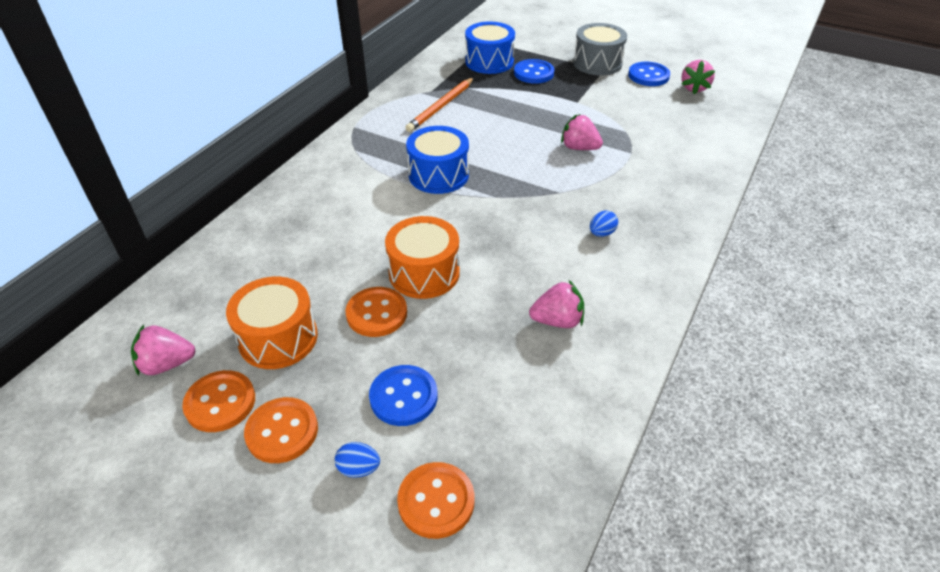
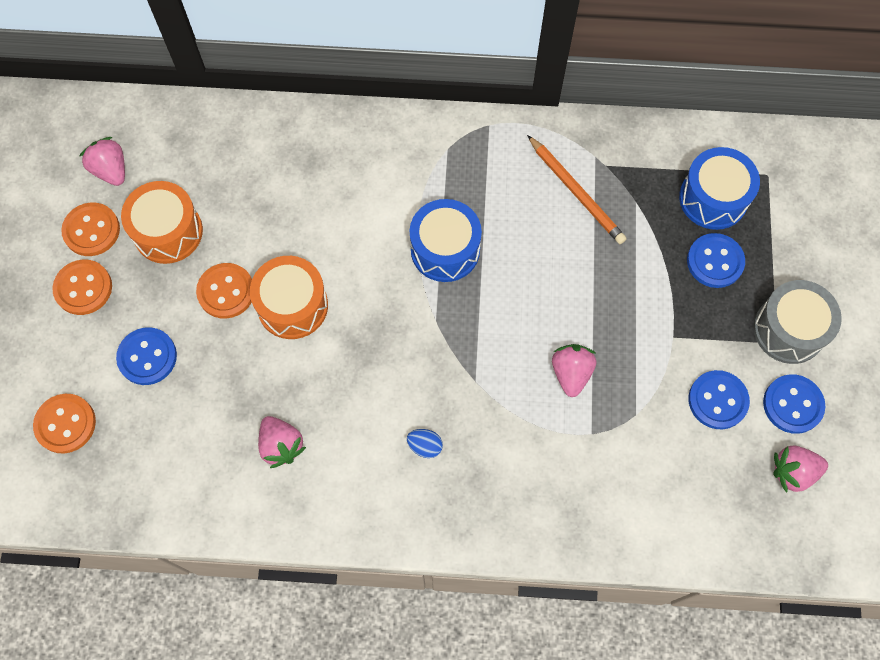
camera: 65 degrees right, 25 degrees up
(359, 468) = (72, 358): blue egg -> none
(441, 107) = (576, 192): orange pencil -> orange pencil turned 135 degrees counterclockwise
(632, 99) = (717, 400): none -> blue button

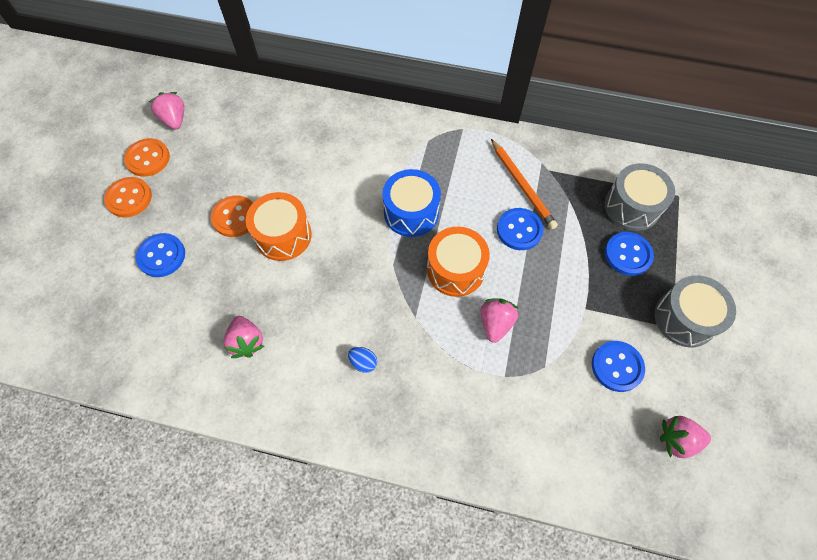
camera: 10 degrees right, 5 degrees down
(65, 424) = (84, 296): orange button -> none
(168, 232) = (203, 168): orange drum -> orange drum (455, 270)
(713, 198) = (632, 206): blue drum -> grey drum
(792, 404) = (682, 381): blue button -> blue button (519, 230)

